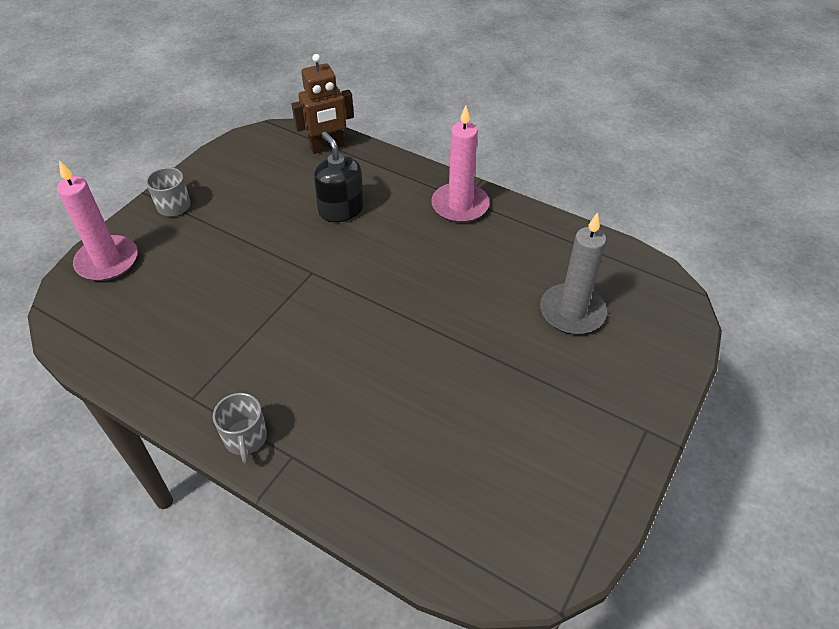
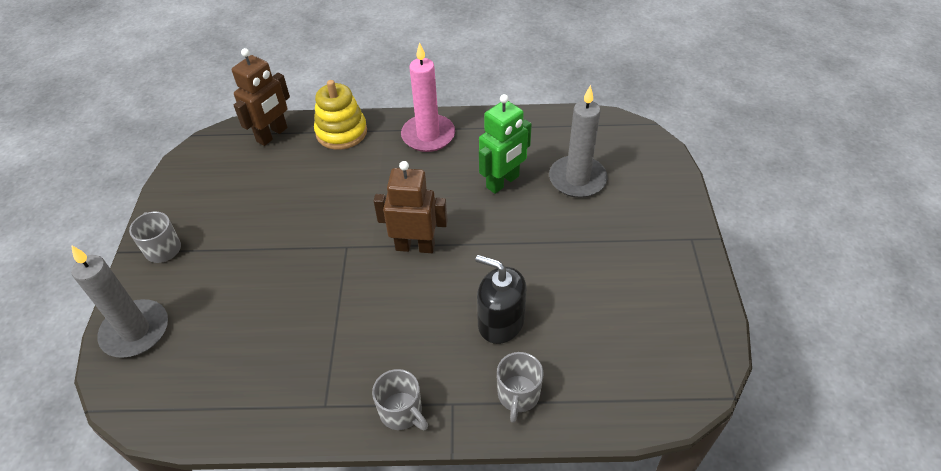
camera: 30 degrees left, 0 degrees up
(107, 261) = (135, 331): pink candle -> grey candle
(341, 209) = (329, 182): black soap dispenser -> black soap dispenser (501, 322)
(353, 482) = (518, 395): none -> grey mug
(369, 301) = (415, 246): none -> brown robot
(385, 169) = (341, 132): none -> yellow stacking toy
(495, 280) = (503, 182): none -> green robot

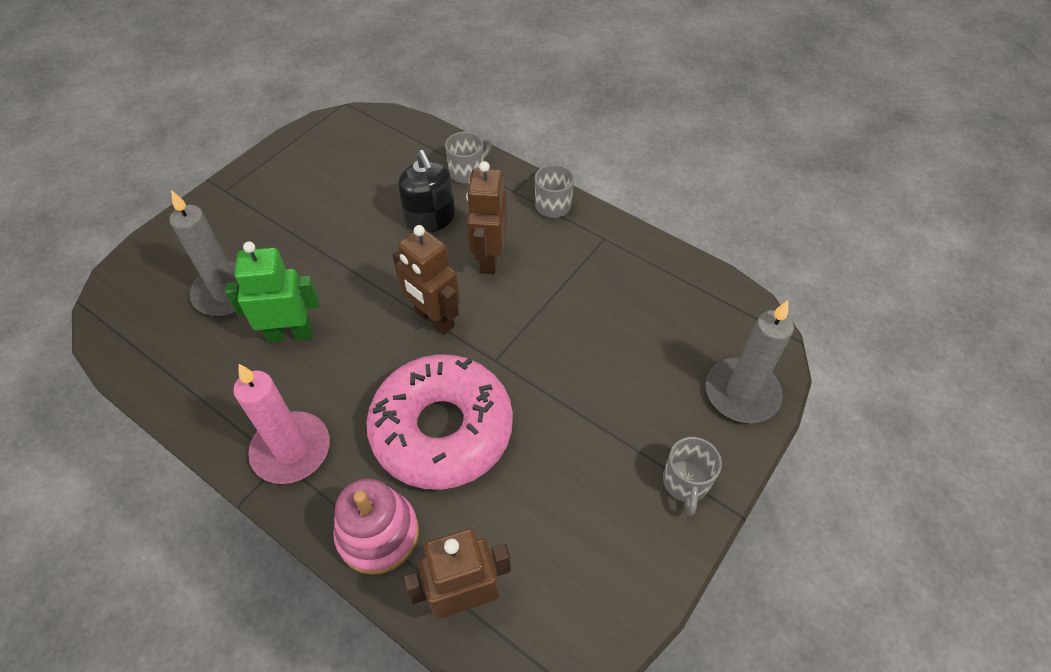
camera: 145 degrees left, 5 degrees up
(341, 132) = (378, 534): yellow stacking toy -> pink stacking toy
(348, 190) = (442, 429): none -> pink donut
(415, 318) = (489, 258): none -> brown robot

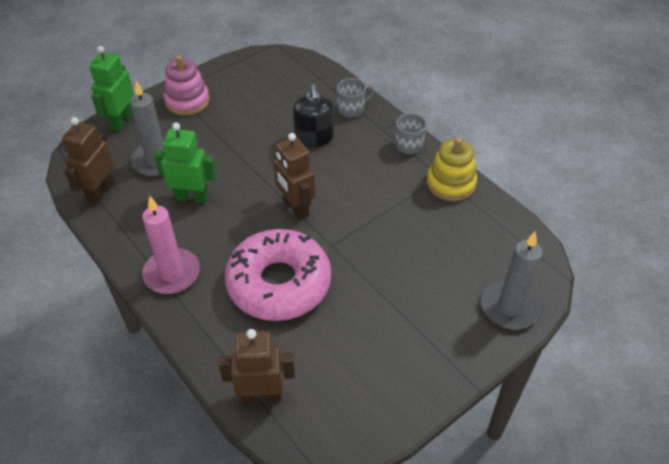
camera: 15 degrees right, 5 degrees down
(162, 245) = (121, 121): none -> green robot
(378, 534) = (215, 340): pink stacking toy -> pink stacking toy (187, 101)
(489, 258) = (349, 174): brown robot -> brown robot (100, 192)
(619, 245) = (451, 183): none -> yellow stacking toy
(686, 483) = (444, 359): grey mug -> none

